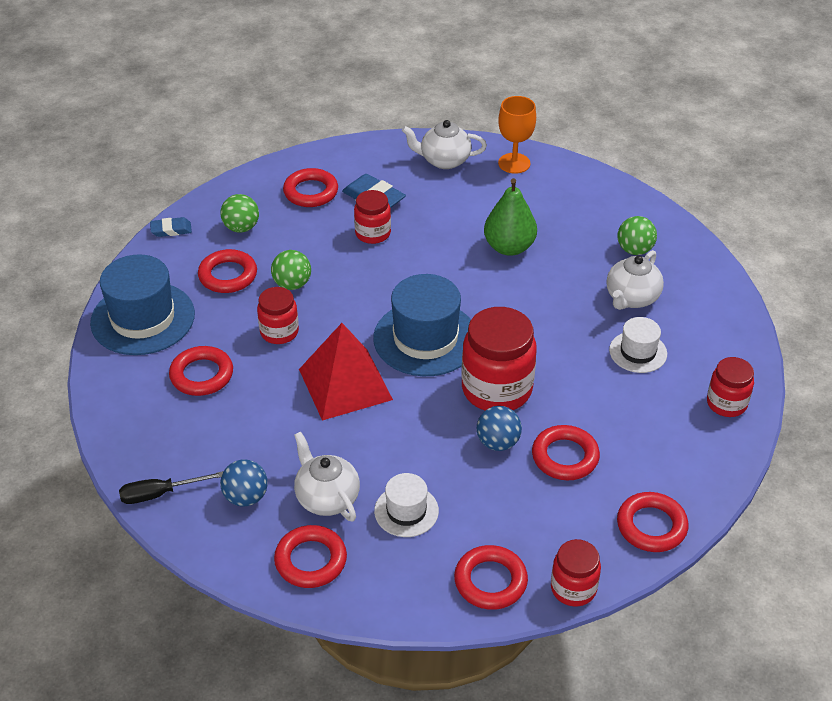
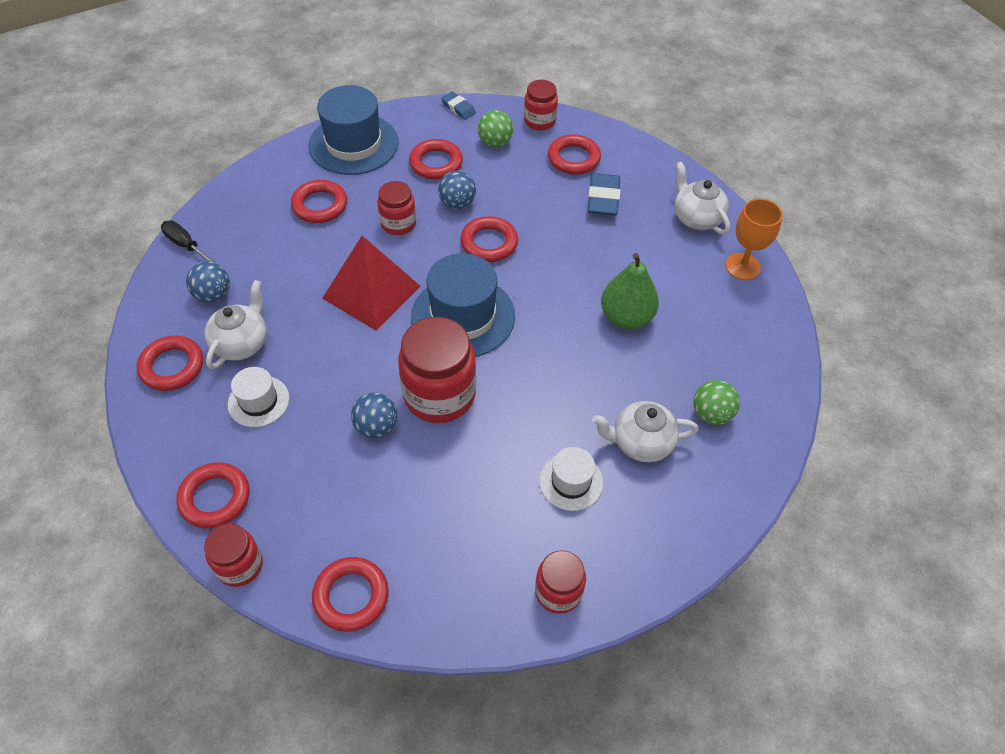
camera: 55 degrees right, 10 degrees up
(292, 284) = (457, 203): green ball -> blue ball
(373, 233) = (559, 220): red jar -> red jar (539, 121)
(565, 457) = (393, 485): red ring -> red ring (489, 243)

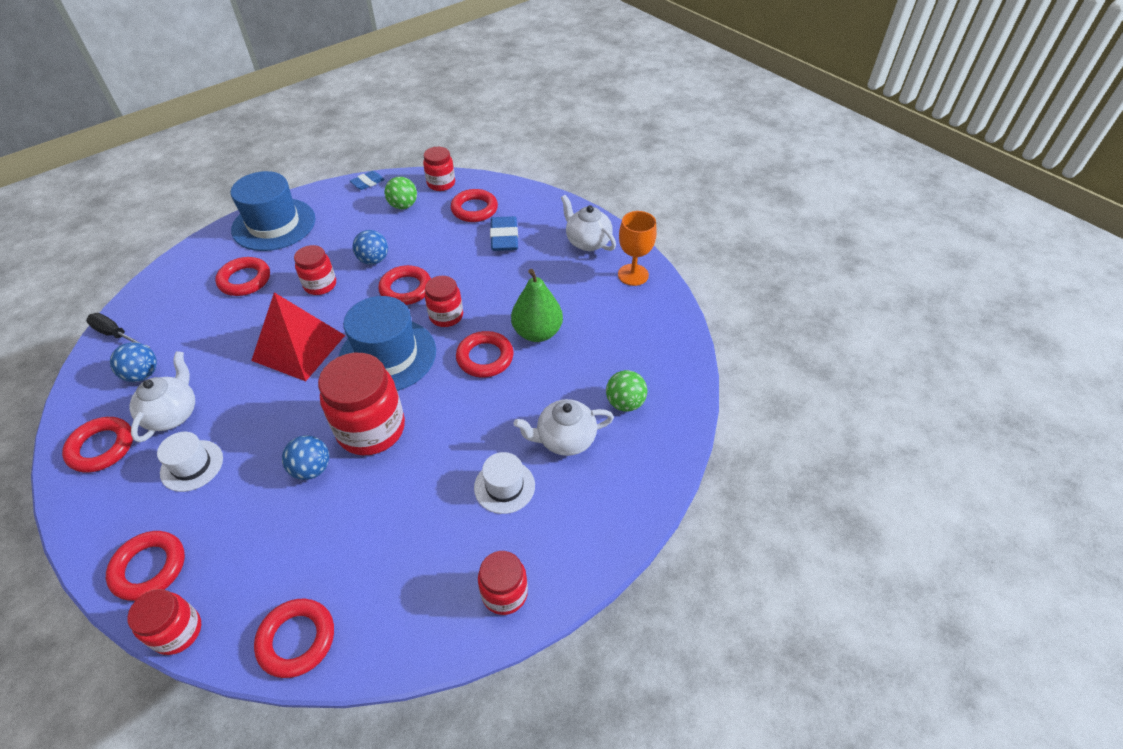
camera: 10 degrees left, 5 degrees down
(436, 163) = (351, 230): red ring -> red ring (485, 357)
(458, 108) = (368, 183): blue eraser -> blue eraser turned 75 degrees counterclockwise
(529, 282) = (446, 316): none -> red jar

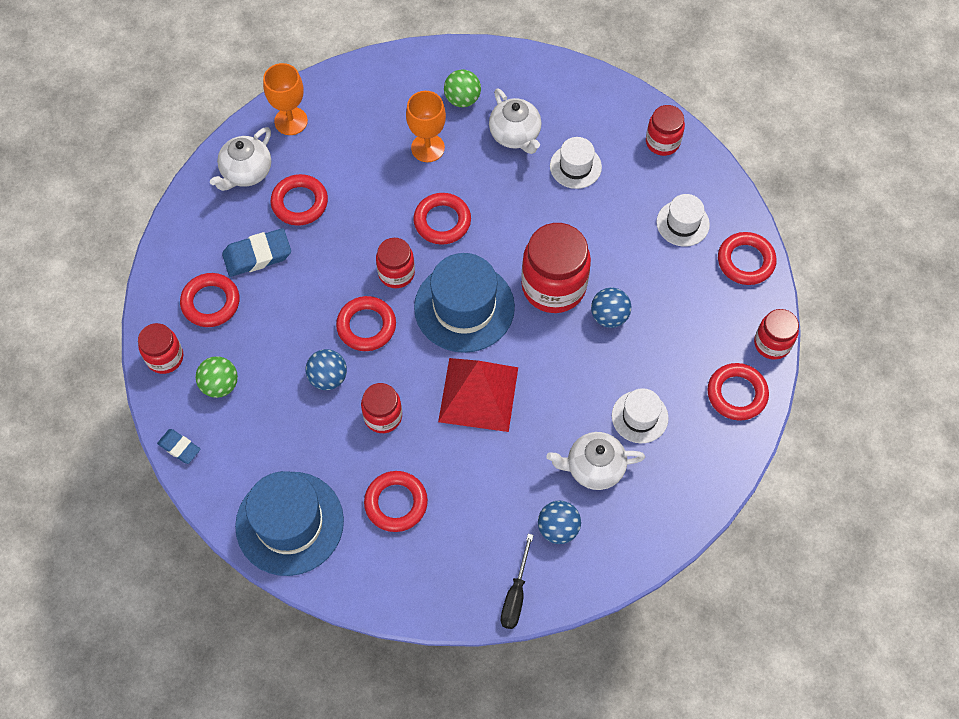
camera: 105 degrees left, 15 degrees up
(102, 447) = (649, 509): red ring -> red ring (300, 203)
(383, 580) = (682, 223): none -> white hat
(537, 332) = (396, 186): green pear -> none
(573, 363) = (427, 148): none -> orange goblet

